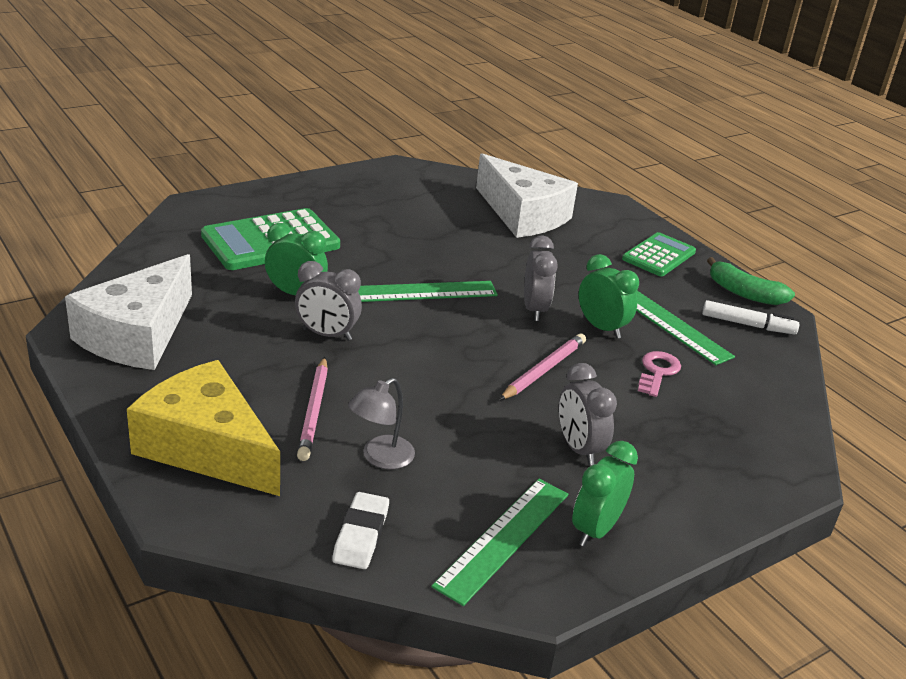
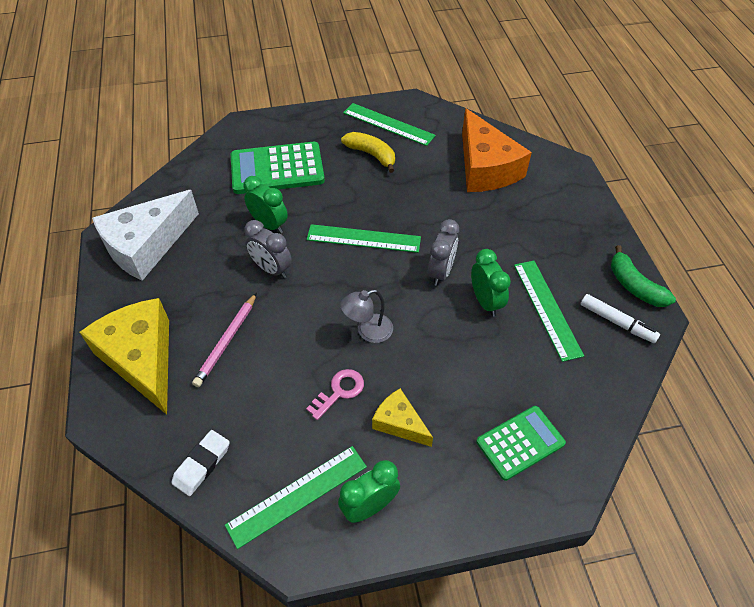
camera: 25 degrees right, 20 degrees up
(380, 458) = (250, 396): grey lamp -> grey lamp (368, 331)
(382, 216) = (371, 155): none -> yellow banana
(384, 188) = (388, 124): none -> green ruler
(523, 215) = (485, 168): white cheese -> orange cheese
(544, 370) = (415, 337): pink pencil -> none
(578, 448) = (399, 423): grey clock -> yellow cheese
(657, 372) = (507, 358): pink key -> pink key (339, 391)
(658, 255) = (579, 230): green calculator -> green calculator (520, 442)

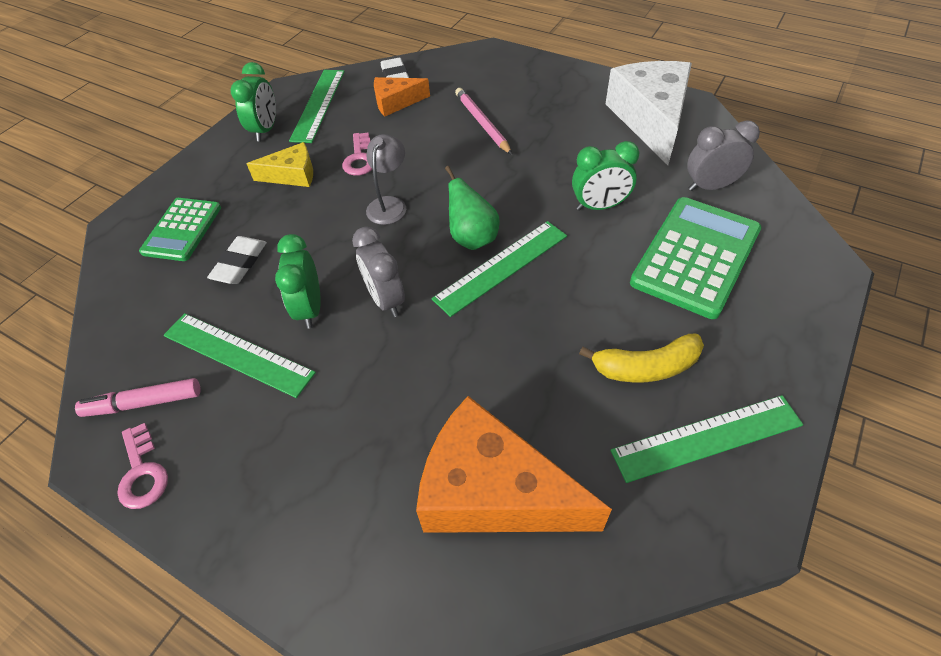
camera: 135 degrees right, 0 degrees up
(142, 359) = (517, 80): yellow cheese -> none
(244, 428) = (396, 102): none -> orange cheese
(271, 269) = (533, 180): grey clock -> grey clock (710, 186)
(354, 266) = (472, 238): none -> green pear
(485, 302) = (310, 308): green clock -> green clock turned 60 degrees clockwise
(501, 371) = (239, 263): none -> white eraser
(617, 322) = (144, 403): white marker -> pink marker
(634, 286) = (142, 472): green banana -> pink key

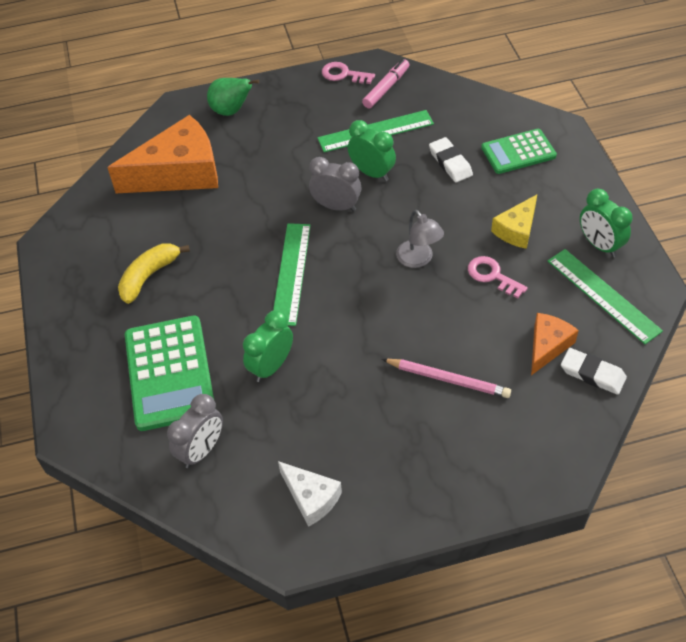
camera: 135 degrees right, 0 degrees up
(182, 230) = (518, 152): green calculator -> green calculator turned 75 degrees counterclockwise
(472, 238) = (332, 278): green pear -> green pear (231, 111)
(650, 119) = (311, 498): white cheese -> white cheese, size x0.52
(706, 438) = (91, 263): green ruler -> none

